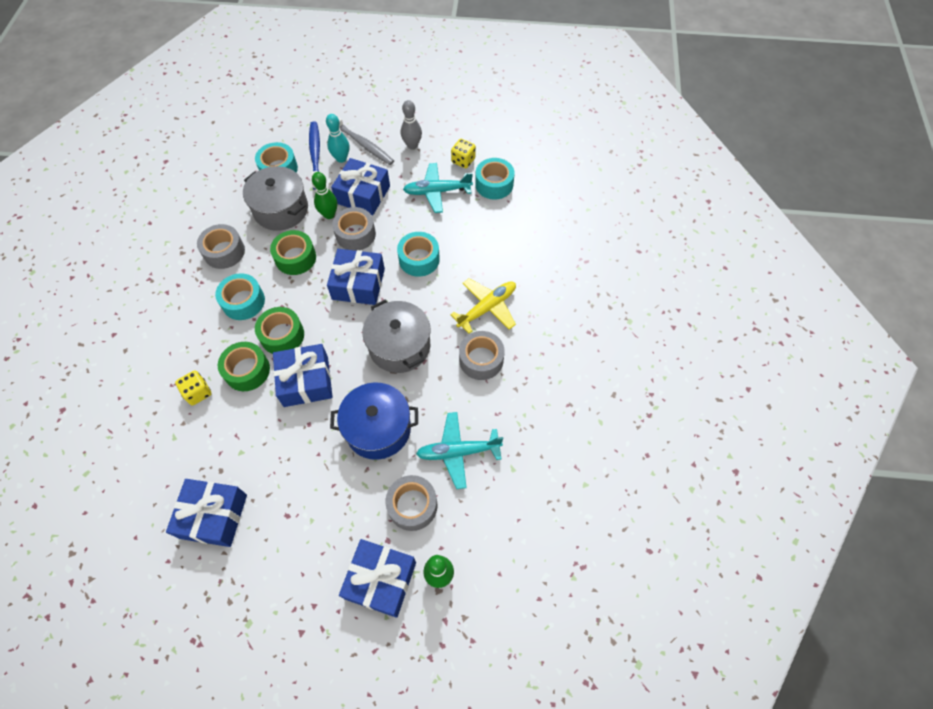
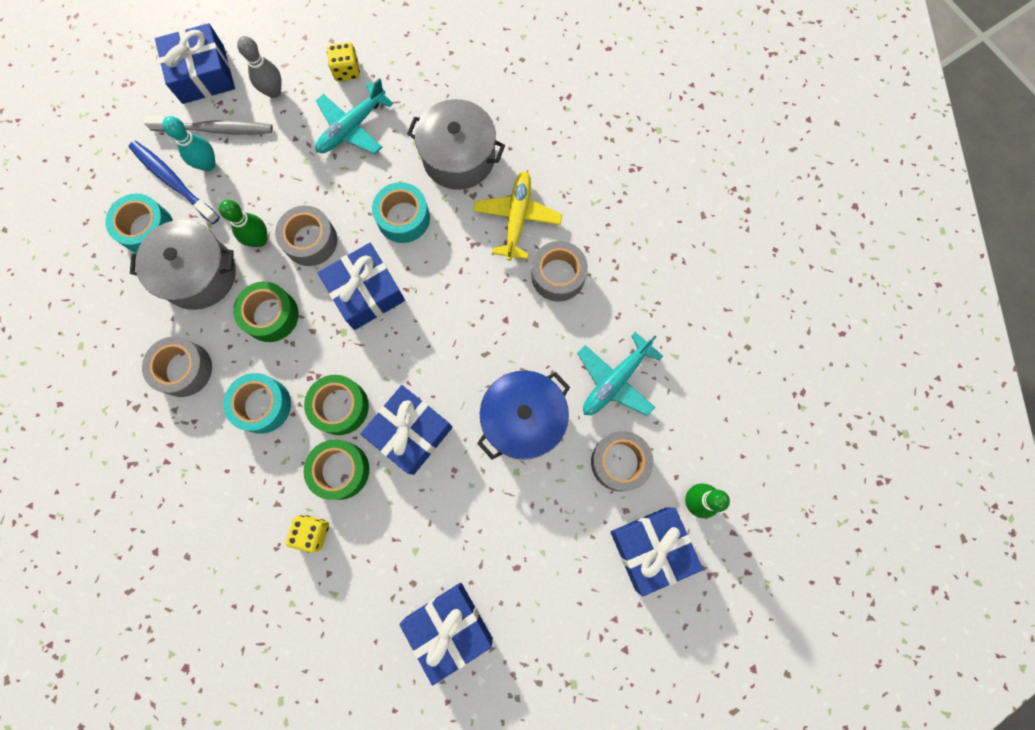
camera: 40 degrees left, 15 degrees up
(363, 194) = (274, 189): blue gift -> blue gift (203, 74)
(399, 346) = (468, 324): grey pot -> grey pot (458, 157)
(494, 184) = (404, 76): turquoise tape -> none

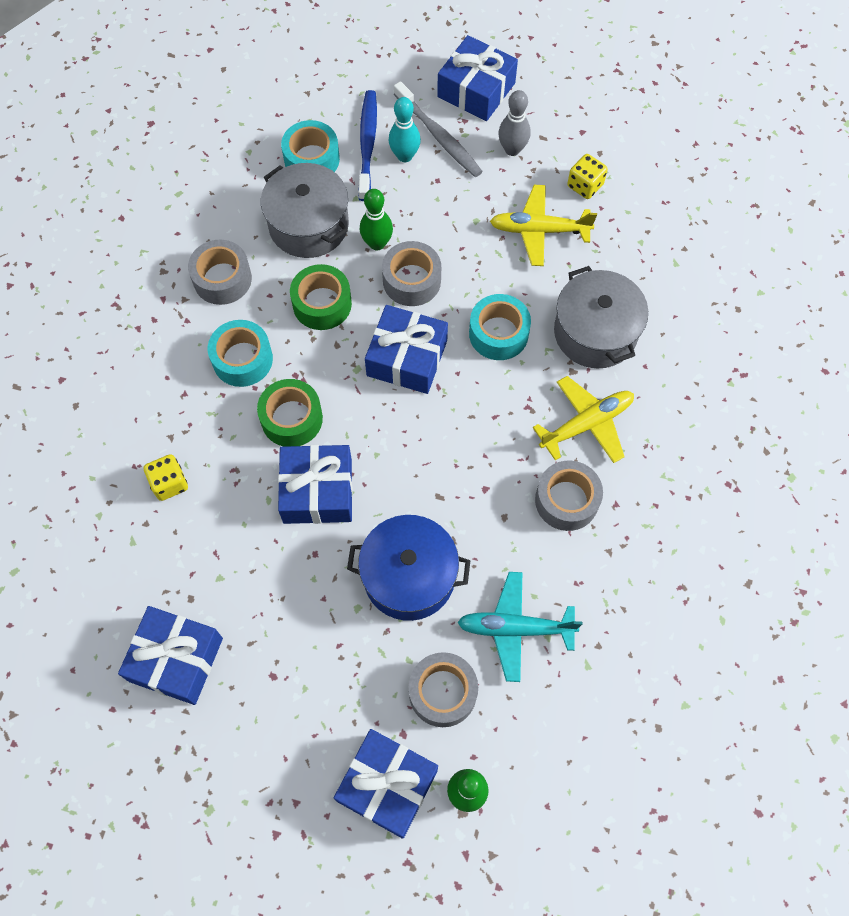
camera: 50 degrees right, 10 degrees down
(340, 470) = (238, 462): green tape -> none
(352, 128) = (539, 230): turquoise plane -> yellow plane

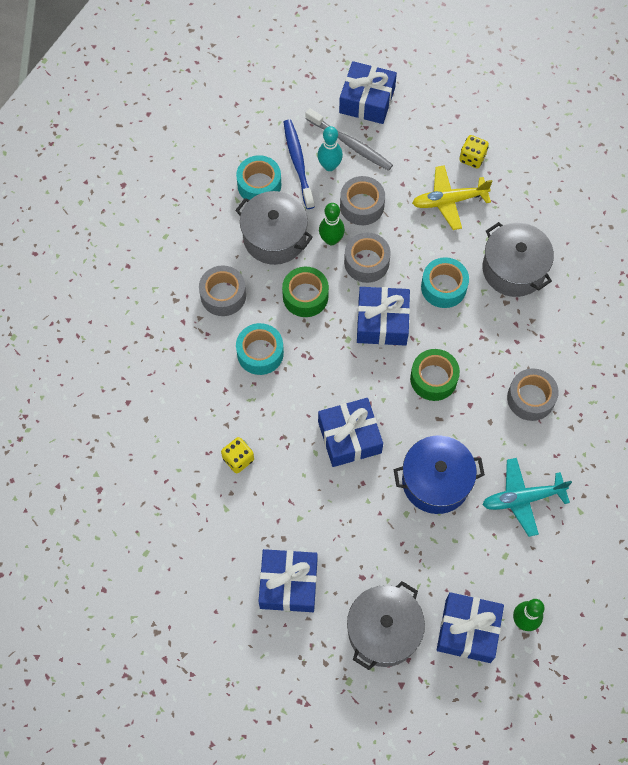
camera: 15 degrees left, 0 degrees up
(276, 755) = (383, 630): none -> grey pot
(291, 418) = (312, 388): green tape -> green tape (433, 379)
(442, 692) = (486, 556): grey tape -> grey tape (362, 206)
(512, 149) = (409, 142): grey bowling pin -> none
(586, 424) = (528, 339): yellow plane -> none

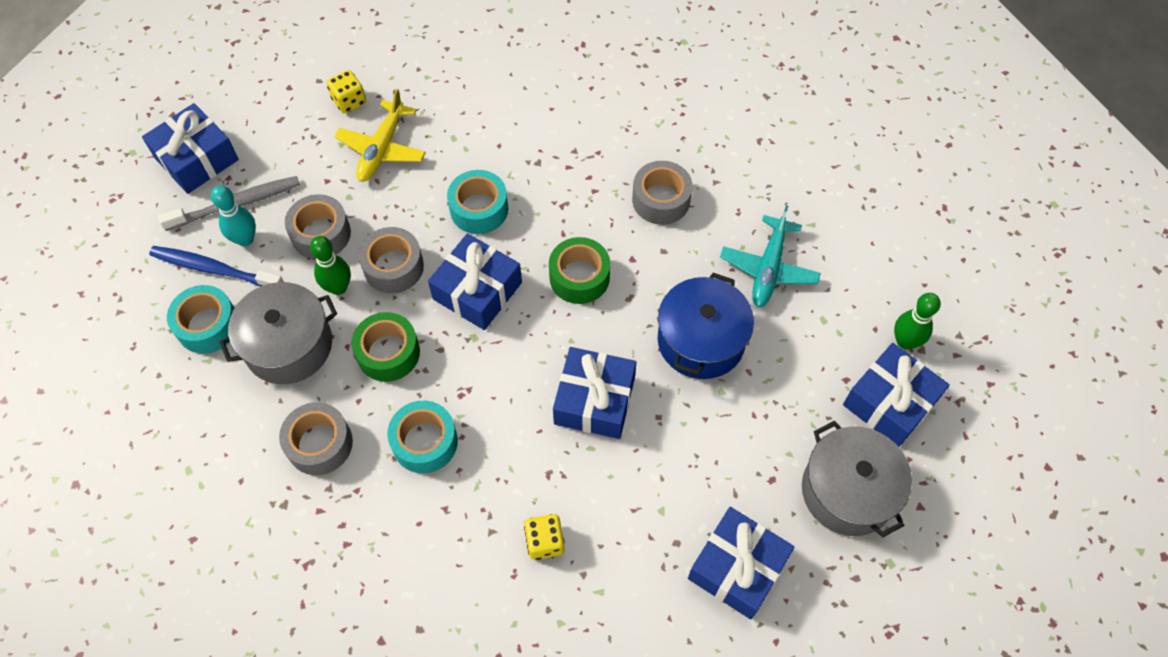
camera: 60 degrees left, 5 degrees down
(513, 269) = (505, 135): grey pot -> none

